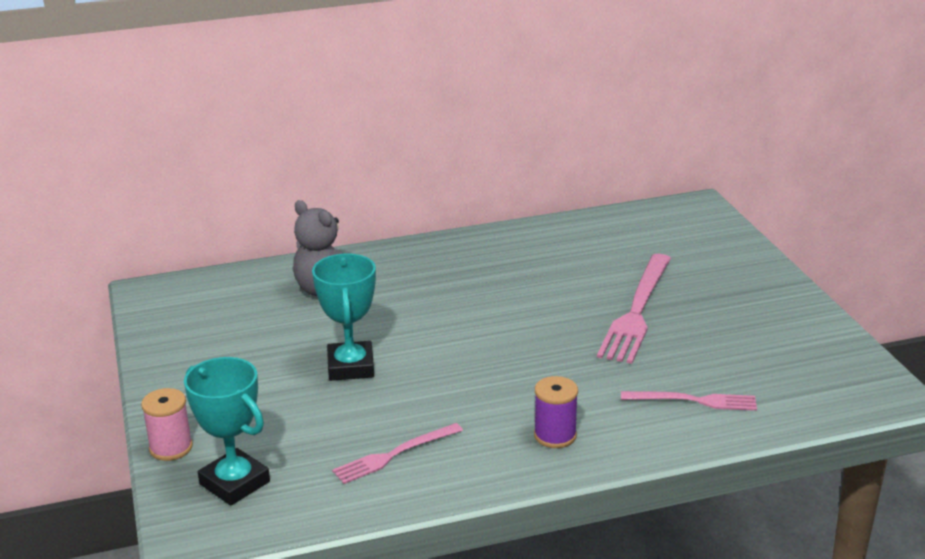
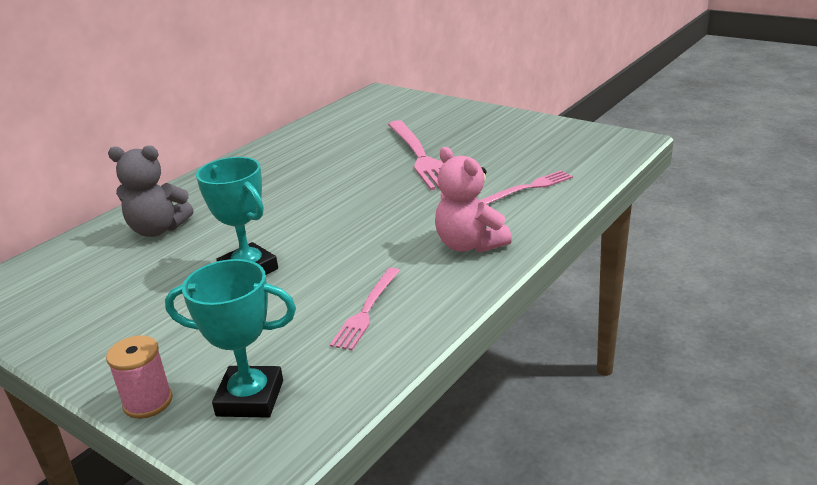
camera: 35 degrees left, 0 degrees up
(555, 435) = (469, 245): purple spool -> pink teddy bear

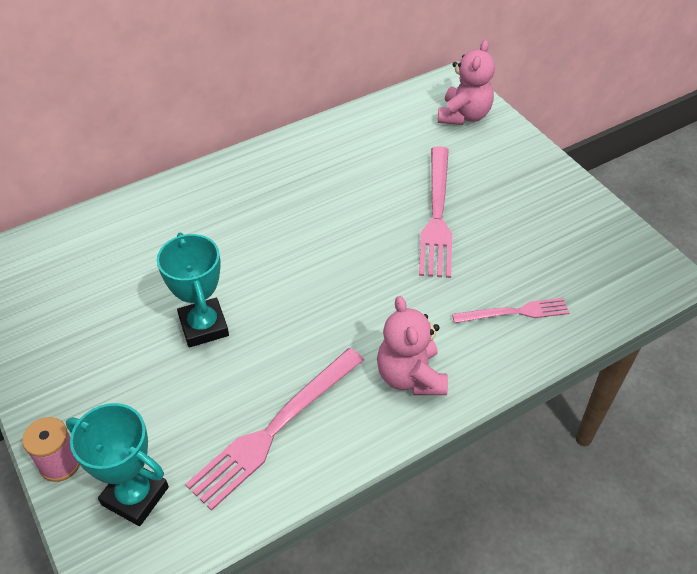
camera: 20 degrees right, 20 degrees up
(158, 230) = (153, 233): grey teddy bear -> none
(366, 310) = (275, 429): pink fork -> pink fork, size x1.70
(401, 105) = (464, 116): none -> pink teddy bear

